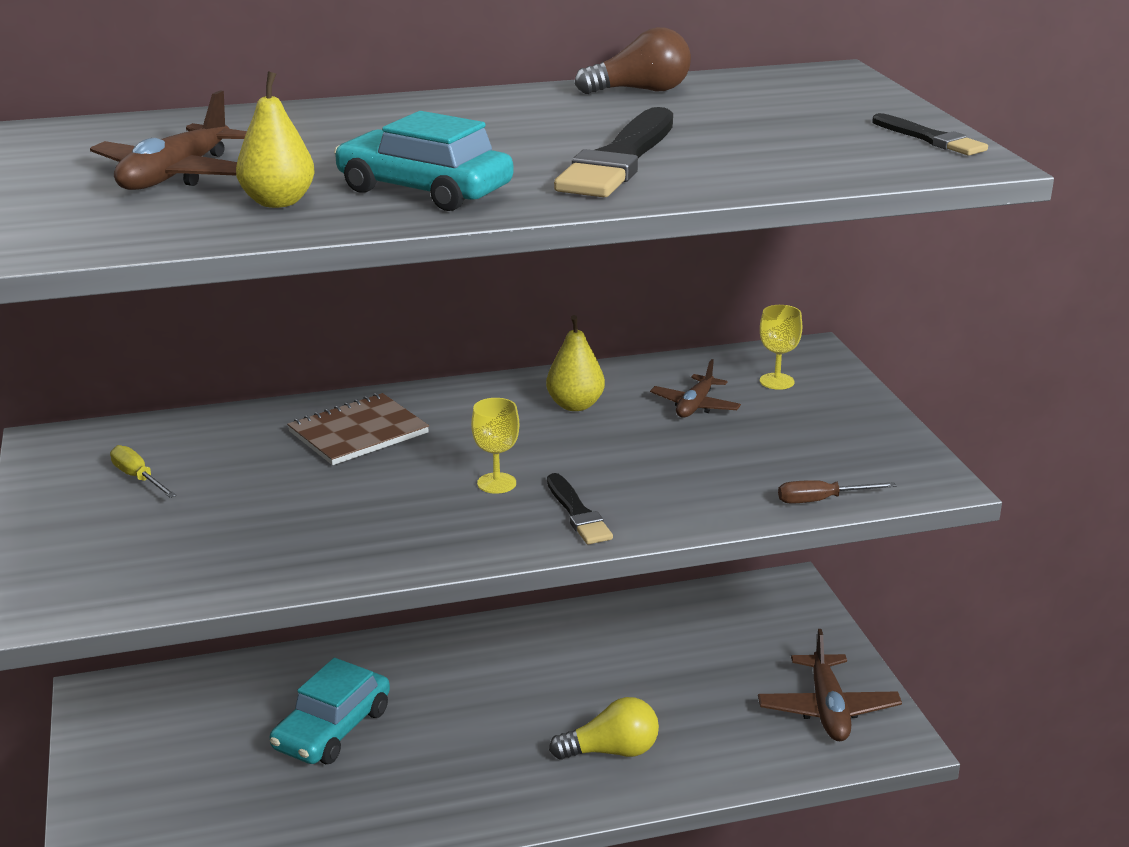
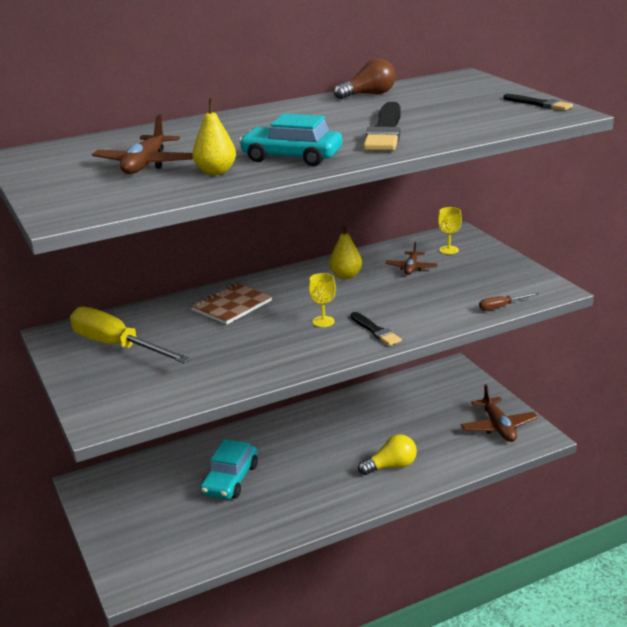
camera: 10 degrees left, 0 degrees up
(138, 478) = (117, 346): yellow screwdriver -> yellow screwdriver, size x2.32

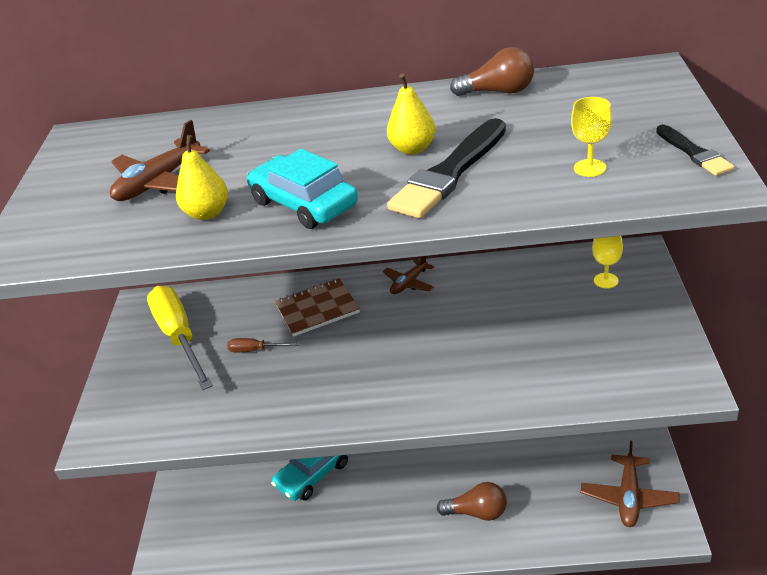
camera: 30 degrees right, 10 degrees up
(323, 321) = (389, 360): yellow goblet -> yellow goblet (590, 168)
(345, 276) = (460, 294): yellow pear -> yellow pear (413, 149)
(376, 331) = (433, 392): black brush -> none
(391, 466) = (477, 512): yellow light bulb -> brown light bulb
(411, 268) = (541, 300): brown plane -> brown plane (409, 283)
(501, 307) = (603, 396): brown screwdriver -> brown screwdriver (256, 350)

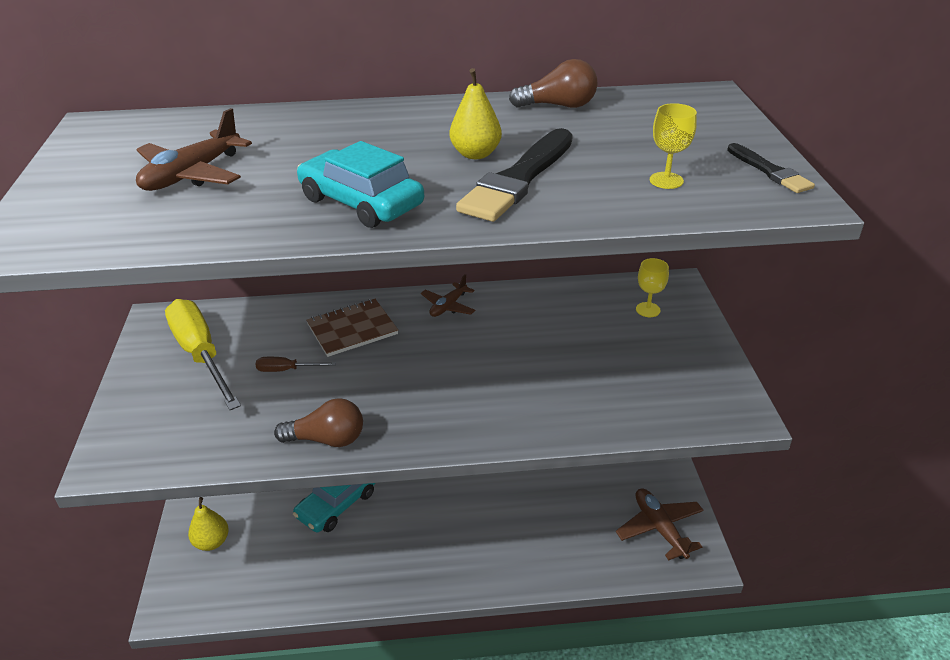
camera: 10 degrees left, 0 degrees up
(207, 213) = (250, 208): yellow pear -> yellow pear (212, 542)
(477, 512) = (509, 544): brown light bulb -> brown light bulb (327, 439)
(628, 497) = (659, 528): brown plane -> brown plane turned 150 degrees clockwise

